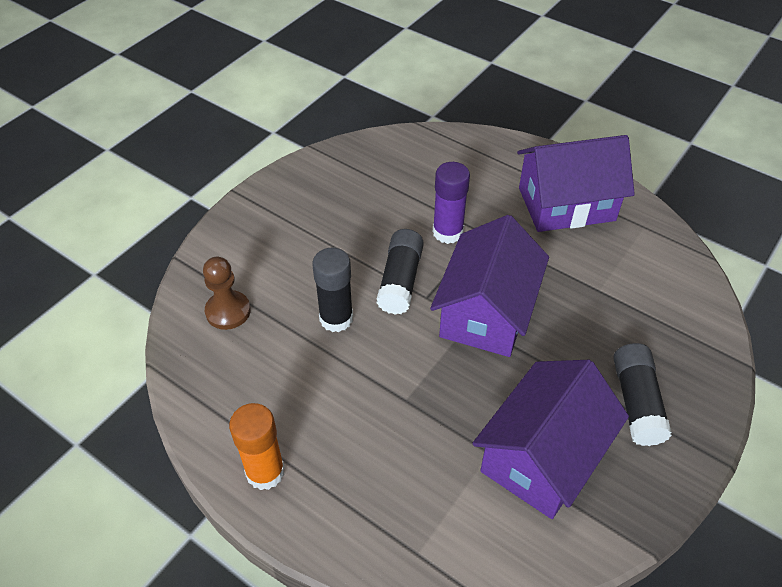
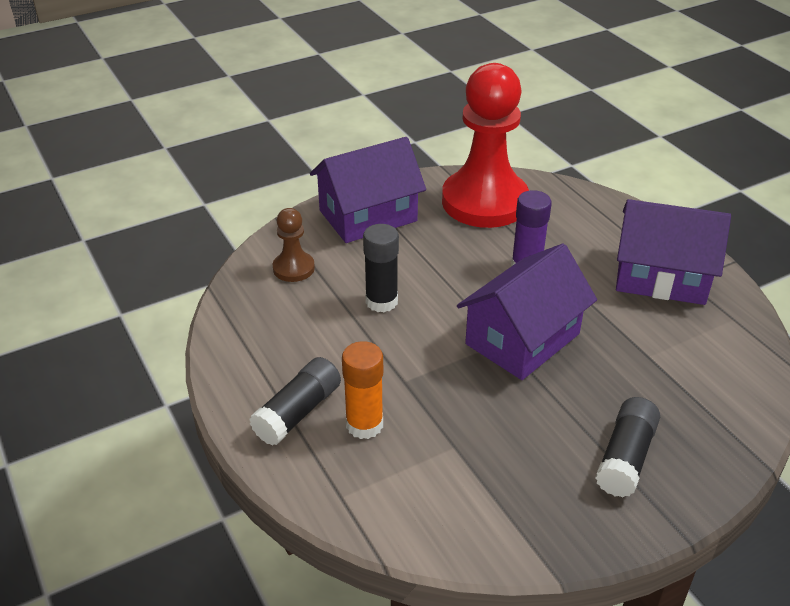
camera: 25 degrees right, 10 degrees down
(265, 472) = (252, 391): orange glue stick -> orange glue stick (364, 424)
(372, 173) = (484, 202): none -> red pawn
(400, 280) = (457, 290): black glue stick -> black glue stick (298, 412)
(542, 456) = (502, 467): purple house -> purple house (368, 216)

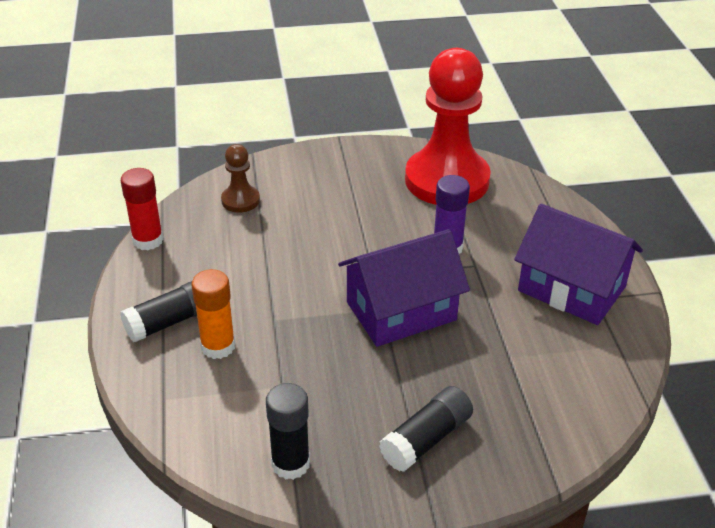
camera: 20 degrees right, 0 degrees up
(220, 333) = (148, 240): none -> red glue stick
(368, 216) = (332, 169): purple house -> none
(381, 301) = (297, 247): black glue stick -> black glue stick (290, 464)

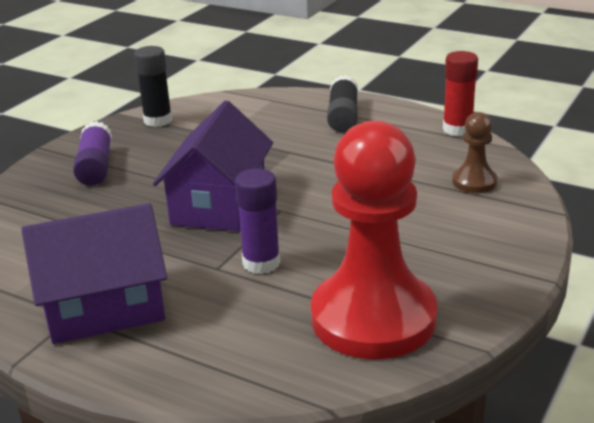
camera: 130 degrees right, 10 degrees down
(218, 346) = (292, 125): orange glue stick -> none
(426, 439) = (95, 167): black glue stick -> purple glue stick

